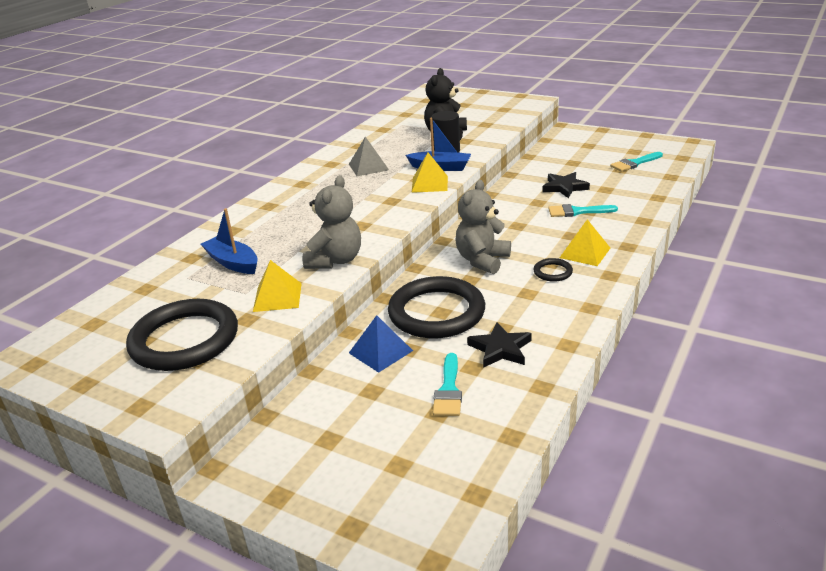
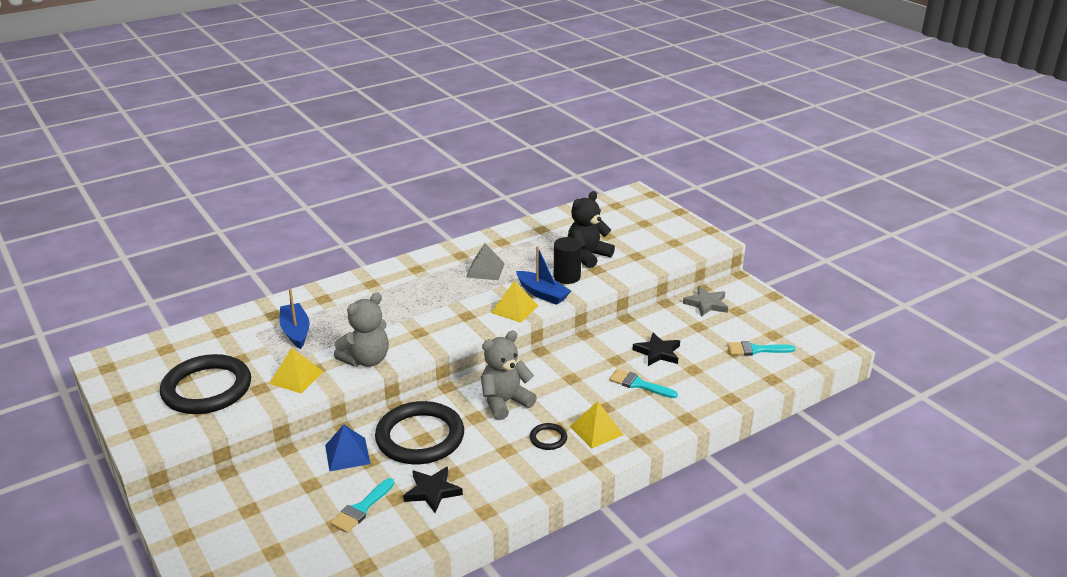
camera: 25 degrees right, 0 degrees up
(560, 148) = (706, 304): none -> grey star

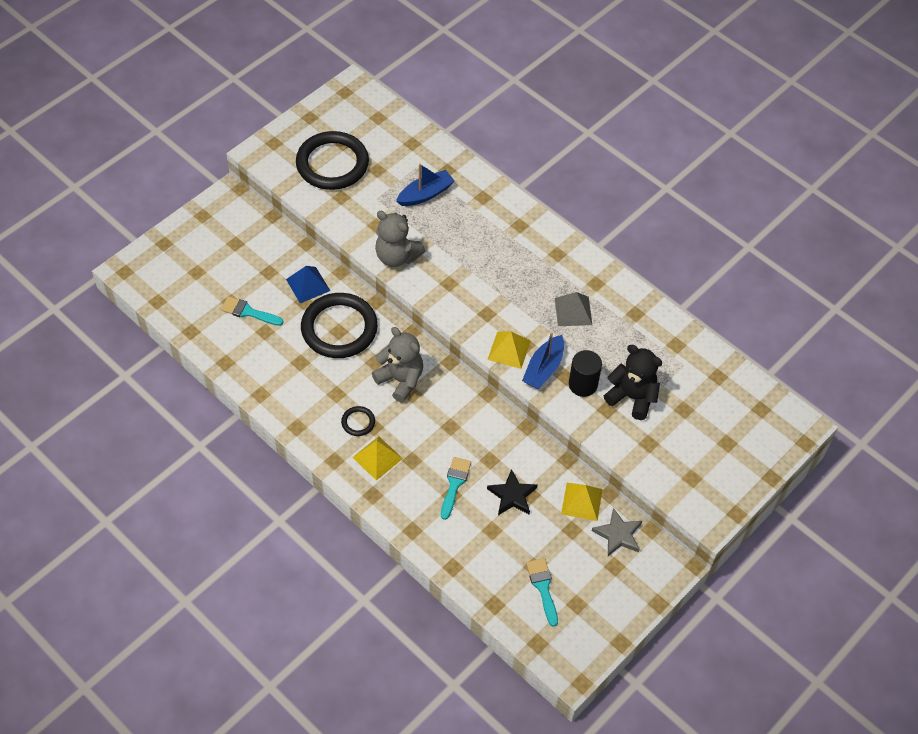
camera: 75 degrees right, 25 degrees up
(296, 377) = (360, 216): yellow pyramid -> yellow pyramid (581, 501)
(432, 491) = (276, 353): black star -> none

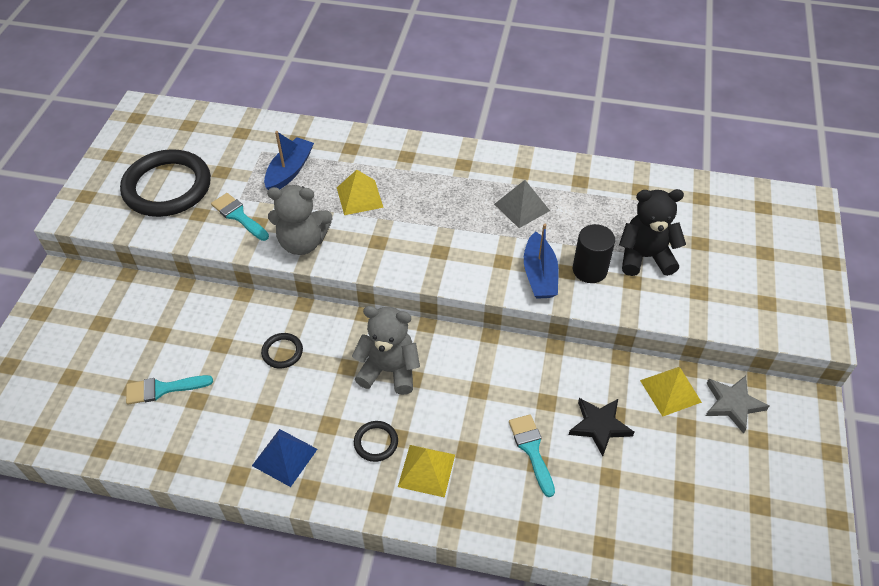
camera: 30 degrees left, 5 degrees down
(308, 285) = (215, 325): blue pyramid -> blue pyramid (285, 457)
(339, 328) = (282, 352): black ring -> black ring, size x0.42
(509, 350) = (490, 275): yellow pyramid -> yellow pyramid (359, 197)
(543, 587) = (713, 508): turquoise brush -> turquoise brush (238, 216)

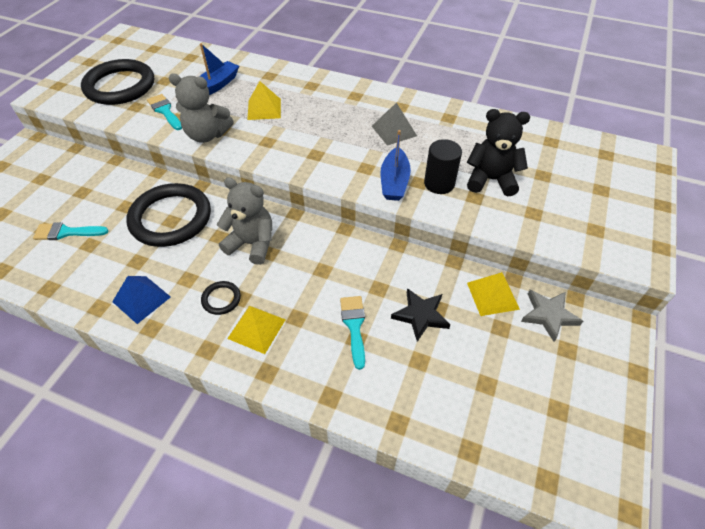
camera: 10 degrees right, 0 degrees up
(282, 352) = (171, 218): black ring -> black ring, size x2.35

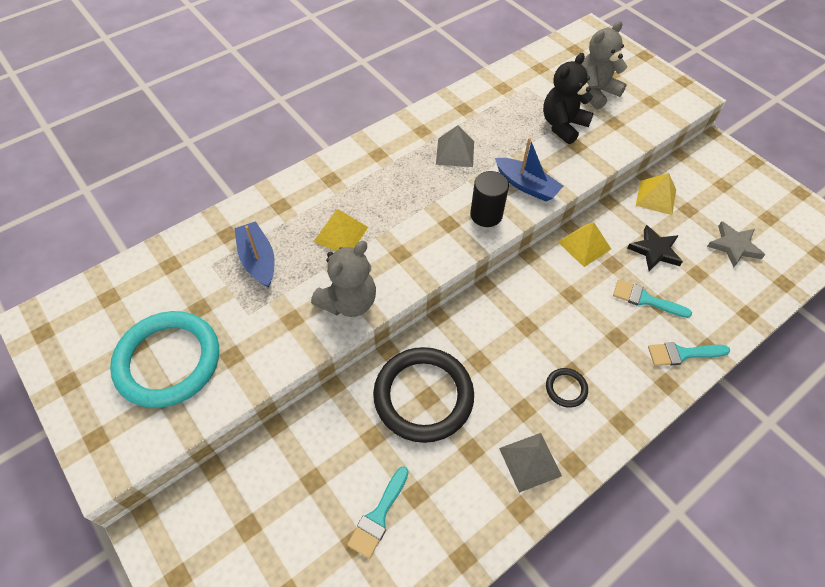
camera: 60 degrees left, 5 degrees up
(120, 86) = (168, 361): black ring -> turquoise ring
(141, 299) = (530, 461): blue pyramid -> grey pyramid
(165, 111) = (268, 328): turquoise brush -> turquoise brush (682, 354)
(252, 244) = (506, 335): grey teddy bear -> grey teddy bear (595, 92)
(257, 329) = (616, 372): yellow pyramid -> yellow pyramid (584, 245)
(439, 183) = (547, 158): black cylinder -> black cylinder (486, 215)
(548, 315) = (689, 177): grey star -> grey star (734, 246)

